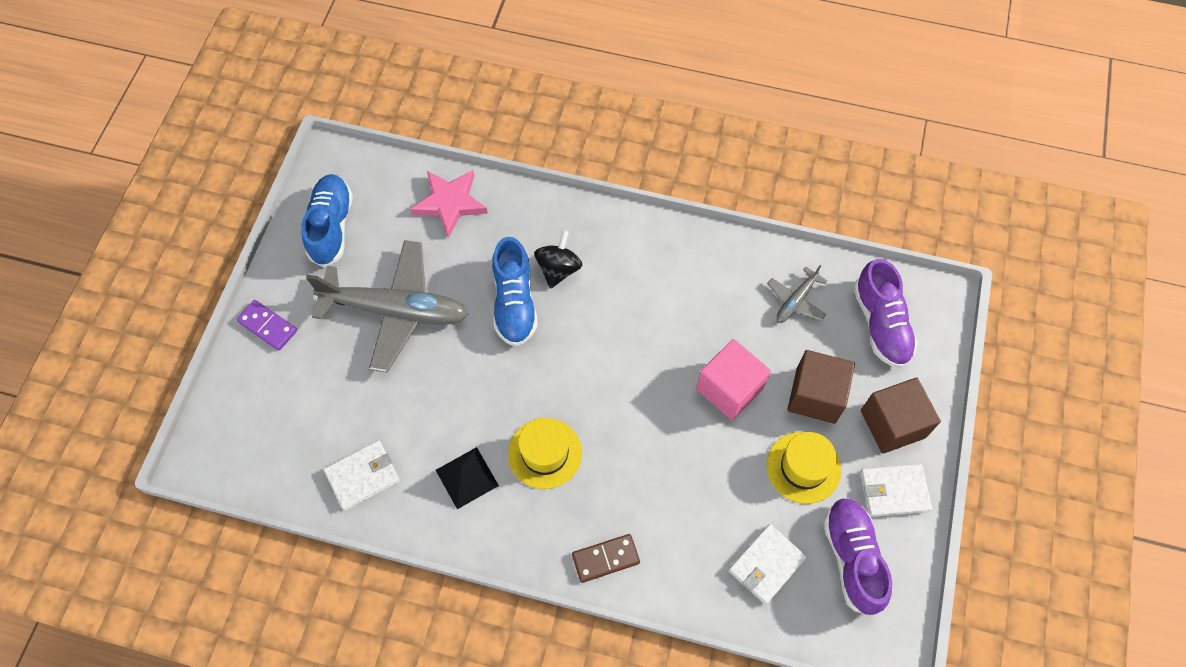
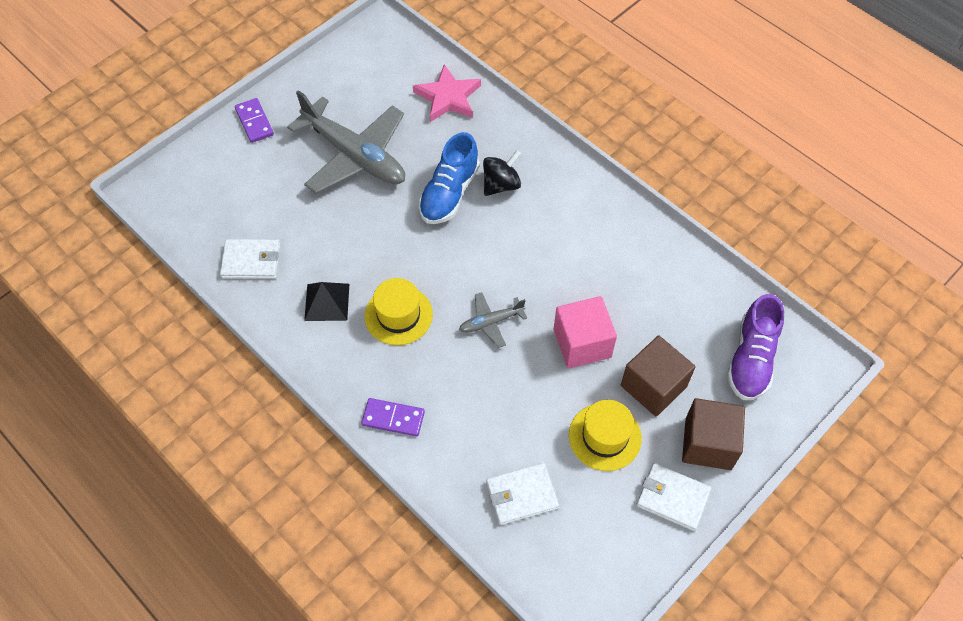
camera: 30 degrees right, 5 degrees down
(331, 227) = (347, 74): blue shoe -> none
(605, 558) = (393, 418): brown domino -> purple domino
(795, 301) = (686, 303): grey plane -> grey plane (491, 322)
(852, 558) = (599, 530): purple shoe -> none

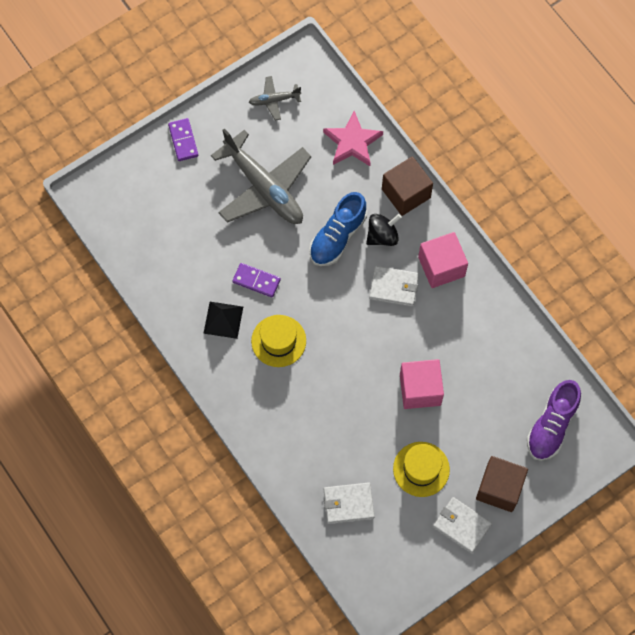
camera: 10 degrees right, 10 degrees up
(251, 261) = (167, 273): white wallet -> white wallet (394, 287)
(393, 418) = (261, 426): purple domino -> purple domino (256, 281)
(491, 322) = (351, 359): grey plane -> grey plane (274, 100)
(576, 206) = (441, 267): none -> pink cube
(653, 386) = (468, 435): brown cube -> brown cube (406, 193)

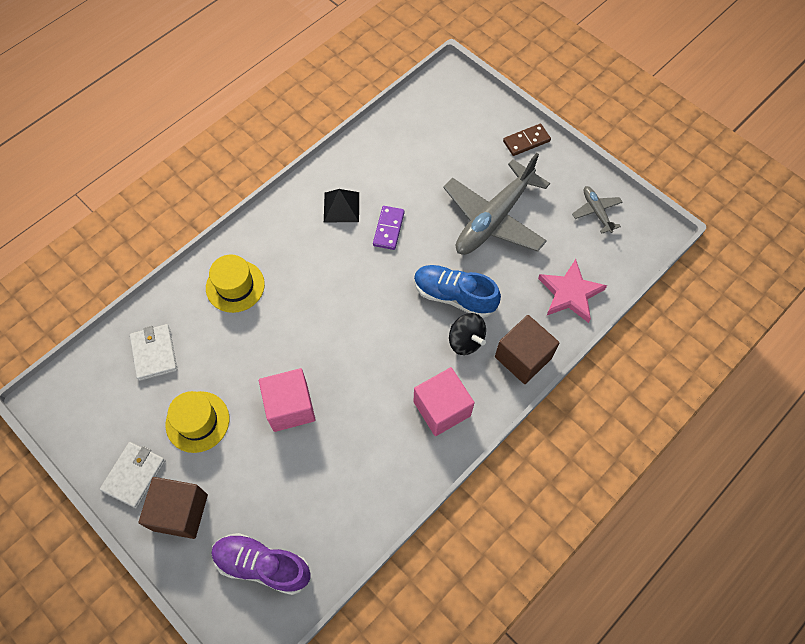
camera: 80 degrees right, 5 degrees down
(183, 141) = (526, 141): purple domino -> brown domino
(278, 341) = (326, 259): yellow hat -> yellow hat (235, 286)
(394, 287) = (407, 361): white wallet -> none

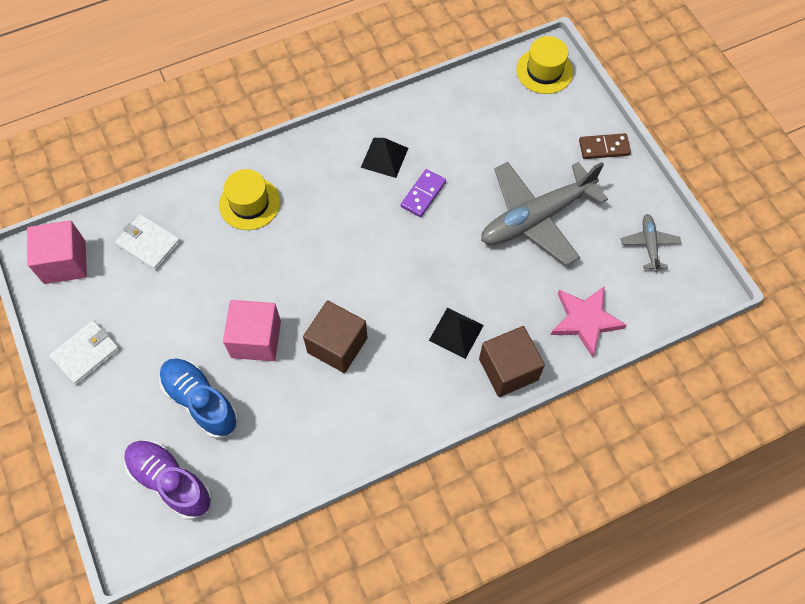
camera: 20 degrees right, 0 degrees up
(154, 353) = (148, 243): white wallet -> white wallet turned 60 degrees counterclockwise
(180, 512) = (114, 403): brown cube -> brown cube (337, 345)
(197, 421) = (163, 323): yellow hat -> yellow hat (544, 71)
(442, 408) = (404, 392): pink cube -> pink cube (65, 262)
(454, 296) = (462, 284): blue shoe -> blue shoe (200, 401)
(465, 341) = (456, 332): black spinning top -> black pyramid

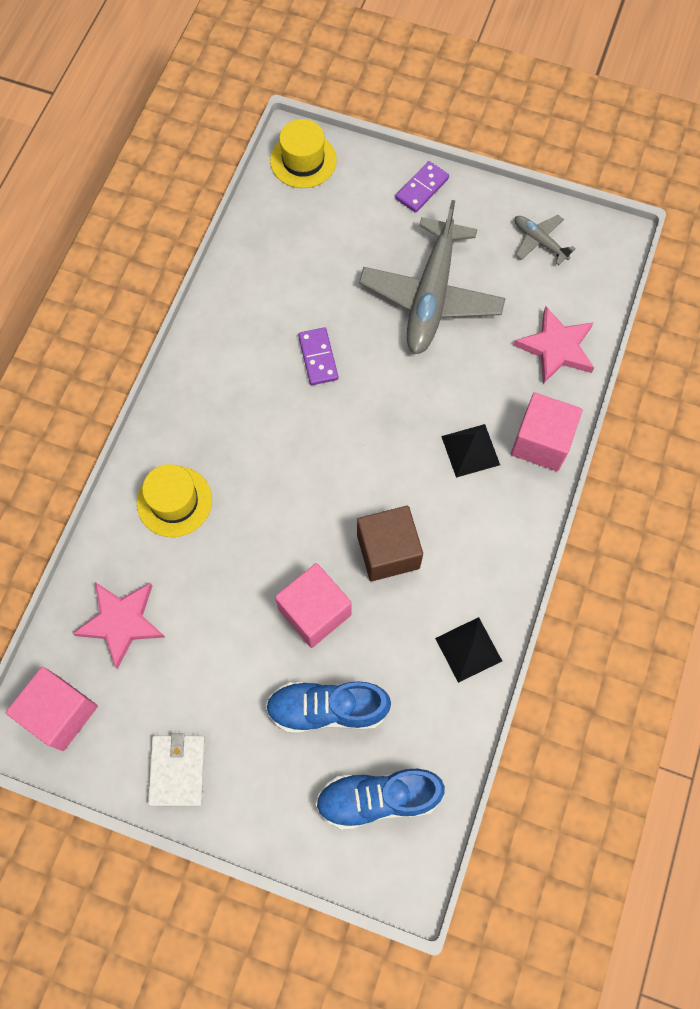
camera: 45 degrees left, 5 degrees up
(148, 243) = (121, 622): white wallet -> pink star
(170, 481) = (378, 798): purple shoe -> blue shoe
(384, 157) = (249, 354): black pyramid -> black pyramid (468, 649)
(508, 369) = (541, 442): brown cube -> pink cube
(604, 147) = (422, 188): brown domino -> purple domino

